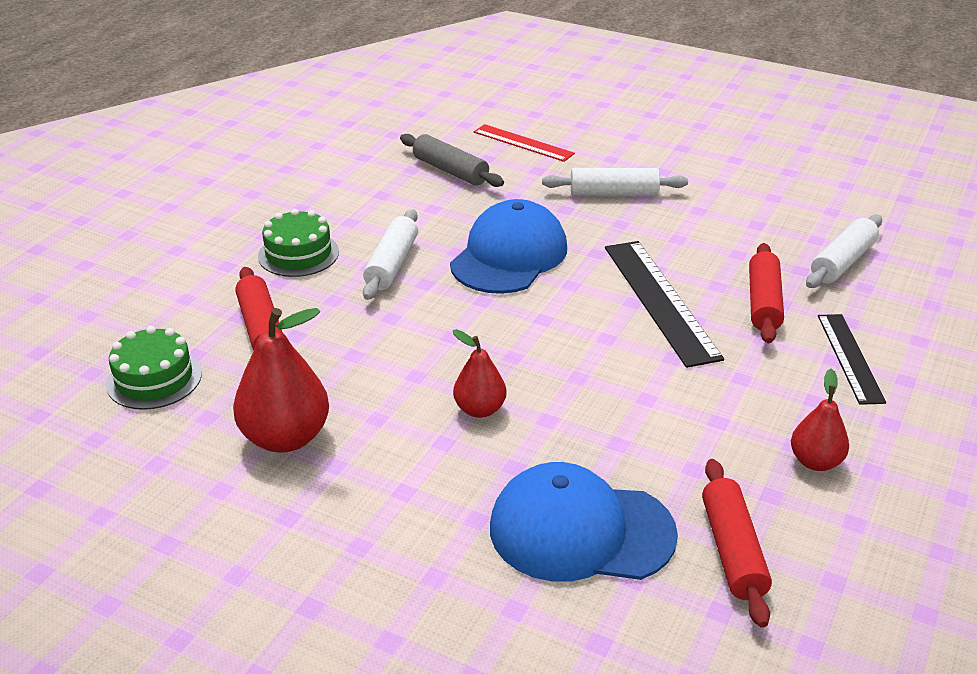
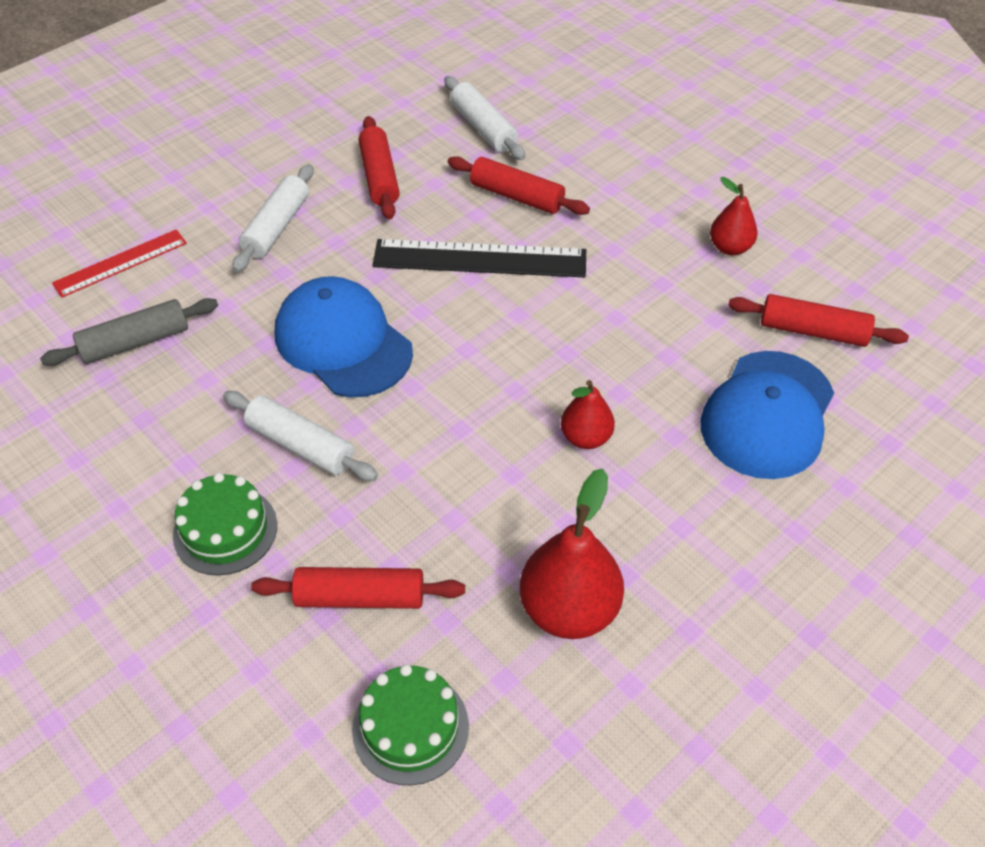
camera: 70 degrees left, 15 degrees up
(718, 224) = (379, 177): none -> red rolling pin
(850, 358) = (614, 178): black ruler -> none

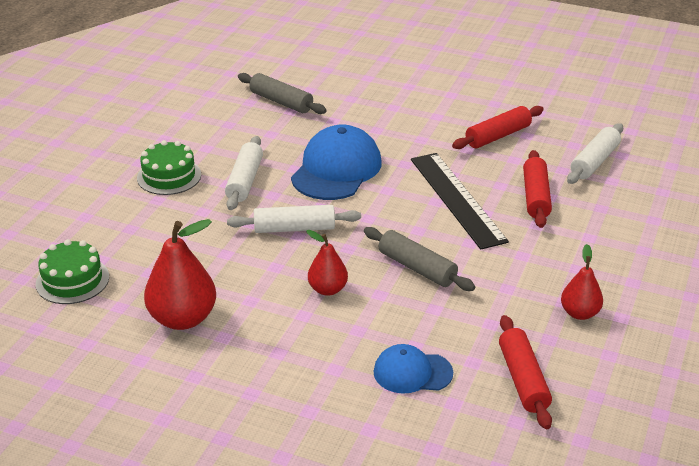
camera: 65 degrees right, 15 degrees down
(120, 263) = (337, 76): red ruler -> none
(276, 227) = (413, 114): white rolling pin -> white rolling pin (294, 228)
(360, 597) = (149, 236): red rolling pin -> none
(588, 342) = (417, 268): none -> grey rolling pin
(767, 415) = (412, 372): blue cap -> blue cap, size x0.58

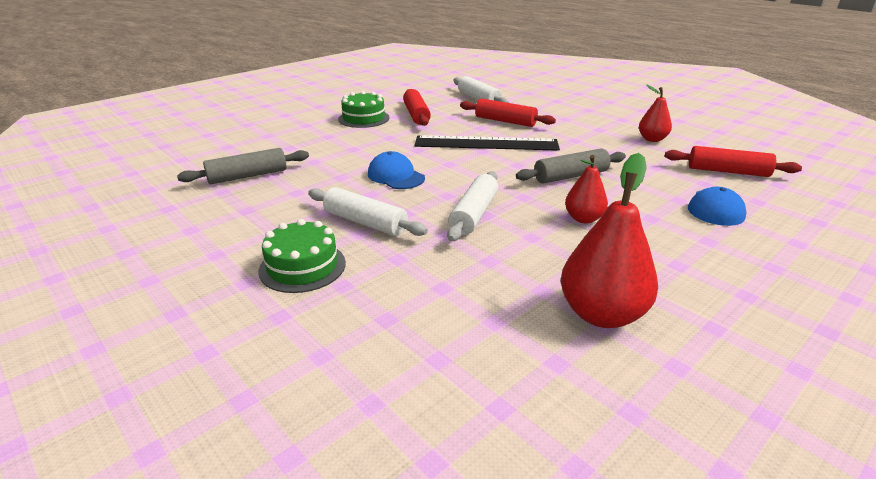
camera: 65 degrees left, 5 degrees down
(72, 280) = (472, 399): green cake -> green cake (364, 118)
(336, 169) = (396, 176): blue cap -> blue cap, size x0.58

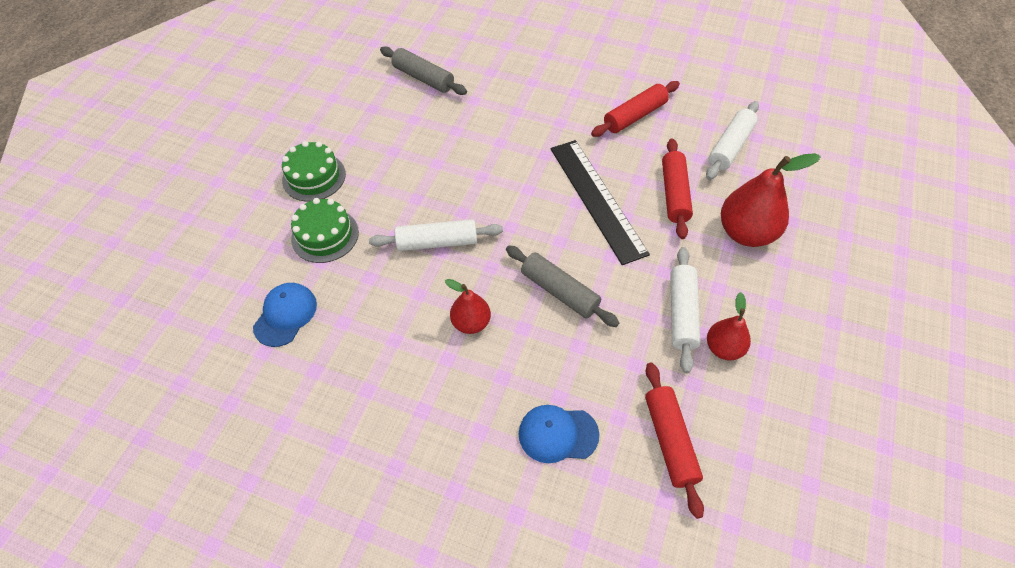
camera: 65 degrees right, 25 degrees up
(364, 118) = (593, 83): green cake -> green cake (325, 235)
(365, 222) = (388, 181): white rolling pin -> white rolling pin (682, 313)
(396, 176) = (478, 164): blue cap -> blue cap (285, 315)
(601, 314) = (326, 366): red pear -> red pear (746, 233)

